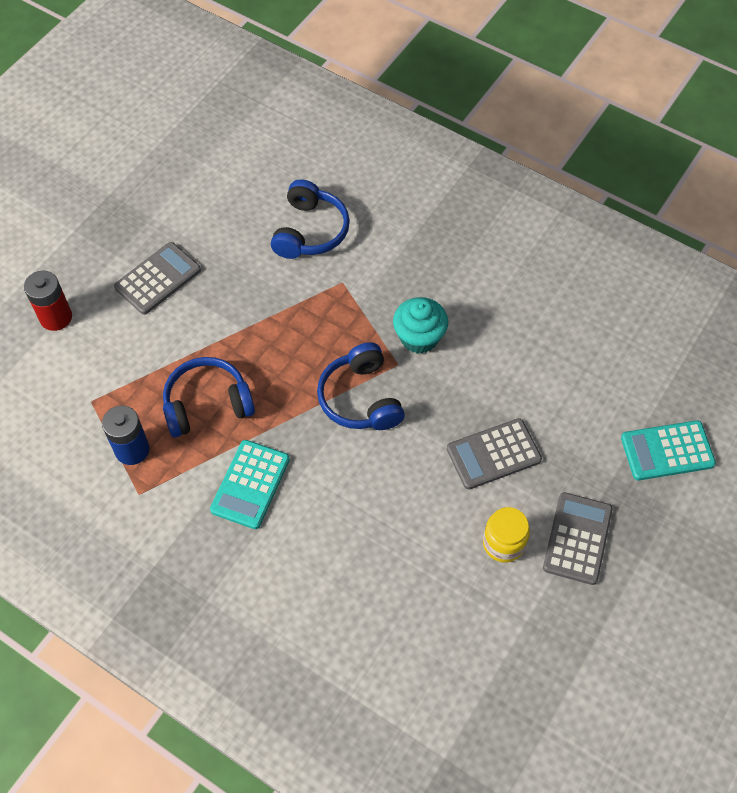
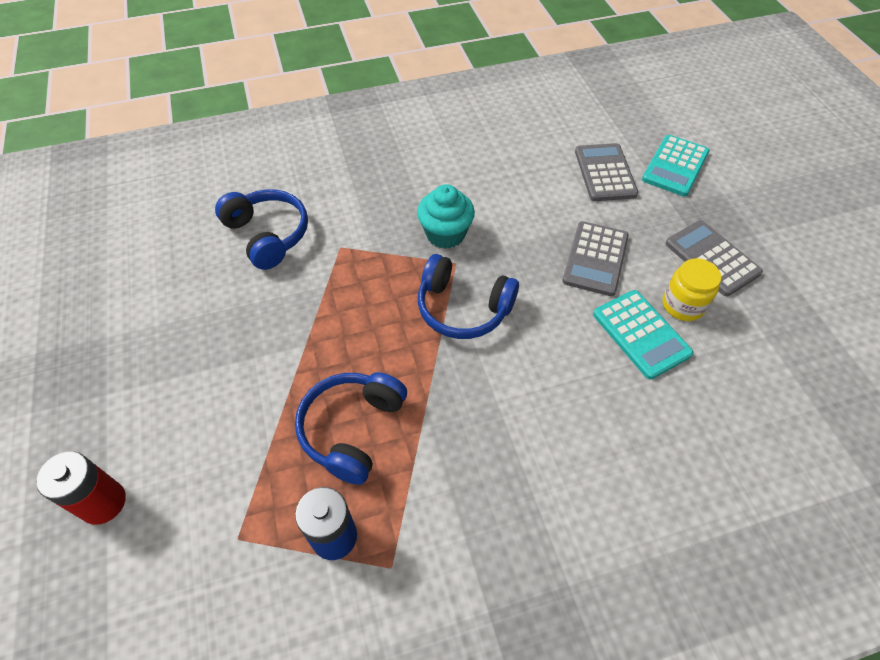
camera: 50 degrees left, 5 degrees down
(158, 279) = (175, 377): grey calculator -> grey calculator (605, 173)
(250, 484) = (472, 452): turquoise calculator -> turquoise calculator (641, 334)

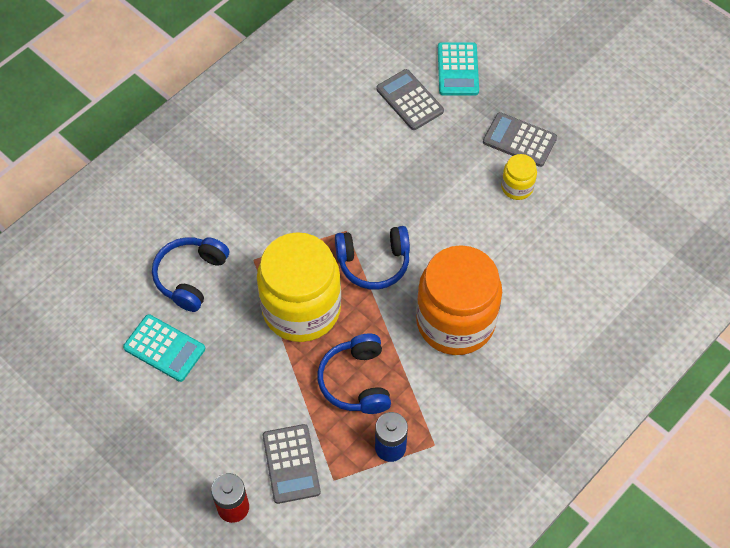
camera: 30 degrees left, 5 degrees up
(268, 235) = (190, 277): blue headphones -> blue headphones turned 90 degrees counterclockwise
(351, 318) = (301, 309): none -> yellow jar
(445, 234) = (324, 211): turquoise cupcake -> none
(517, 420) = (455, 321): none -> orange jar
(595, 259) = (441, 179): grey calculator -> grey calculator (291, 464)
(641, 334) = (500, 222): turquoise calculator -> turquoise calculator (164, 348)

